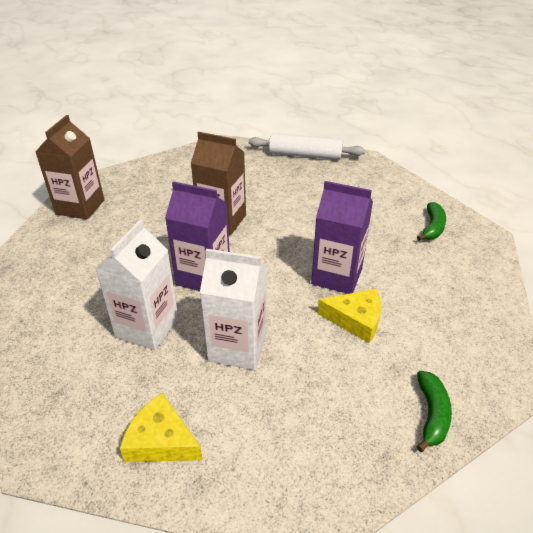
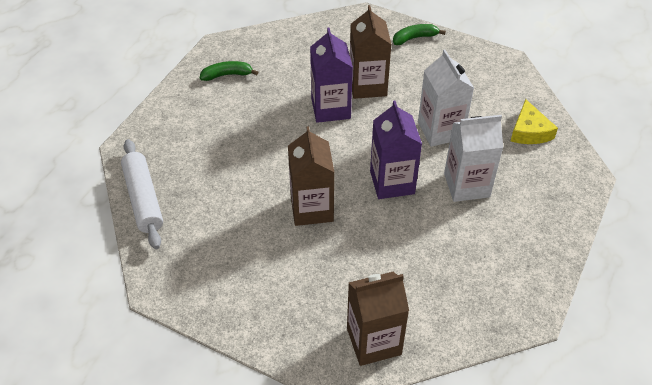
camera: 120 degrees left, 10 degrees up
(355, 319) = (367, 86): yellow cheese -> brown carton

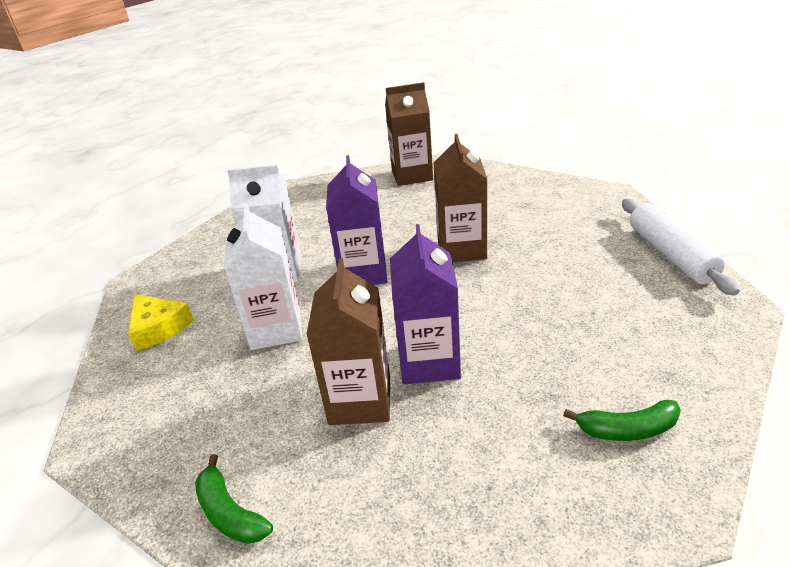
camera: 170 degrees left, 15 degrees down
(414, 38) = (230, 512): green banana -> green banana turned 60 degrees clockwise
(529, 131) = (158, 328): yellow cheese -> yellow cheese turned 135 degrees clockwise

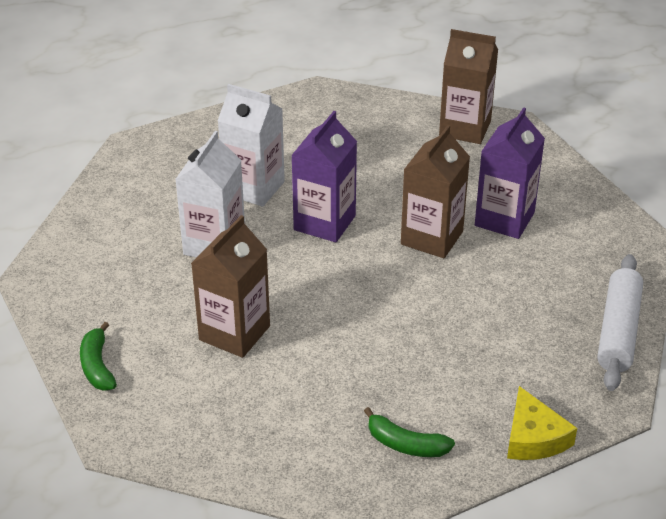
camera: 25 degrees right, 5 degrees up
(158, 328) = (126, 201): yellow cheese -> yellow cheese (533, 437)
(429, 362) = (310, 328): purple carton -> purple carton (504, 219)

